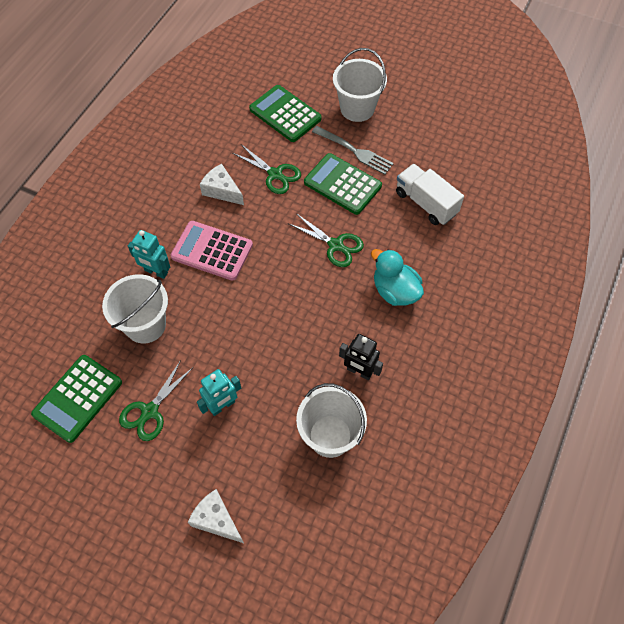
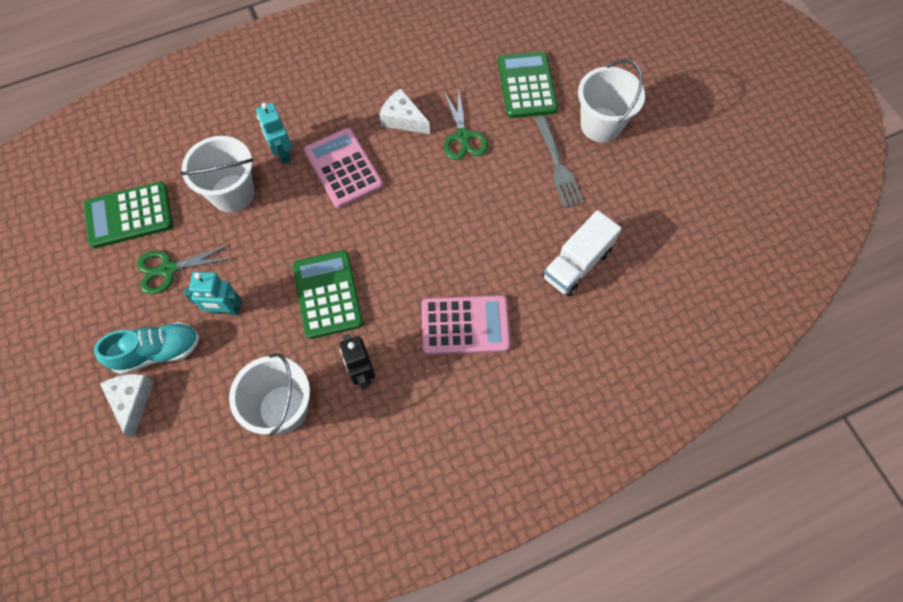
camera: 40 degrees right, 5 degrees up
(200, 473) = (157, 352): none -> turquoise shoe
(222, 190) = (403, 119): white cheese -> white cheese turned 45 degrees counterclockwise
(335, 245) = (453, 242): green scissors -> none
(342, 184) = (515, 189): green calculator -> green calculator (328, 294)
(395, 291) = (465, 325): turquoise duck -> pink calculator
(426, 203) = (577, 264): white truck -> white truck turned 135 degrees counterclockwise

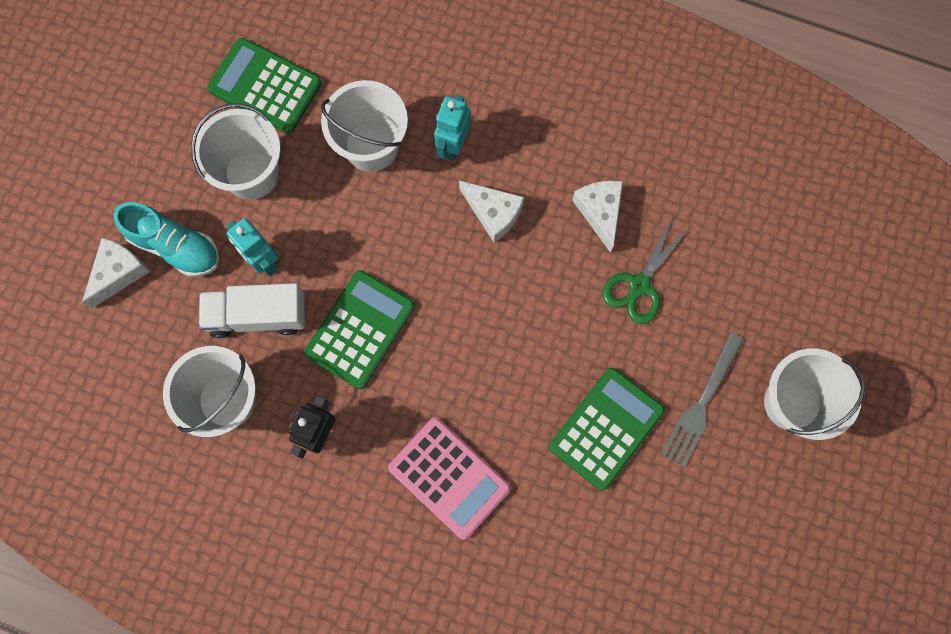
camera: 45 degrees right, 10 degrees up
(169, 269) = (251, 173): green scissors -> white bucket
(343, 168) = (493, 213): pink calculator -> white cheese
(526, 85) = (762, 288): green calculator -> green calculator (606, 428)
(577, 264) = (612, 521): white truck -> white truck (258, 315)

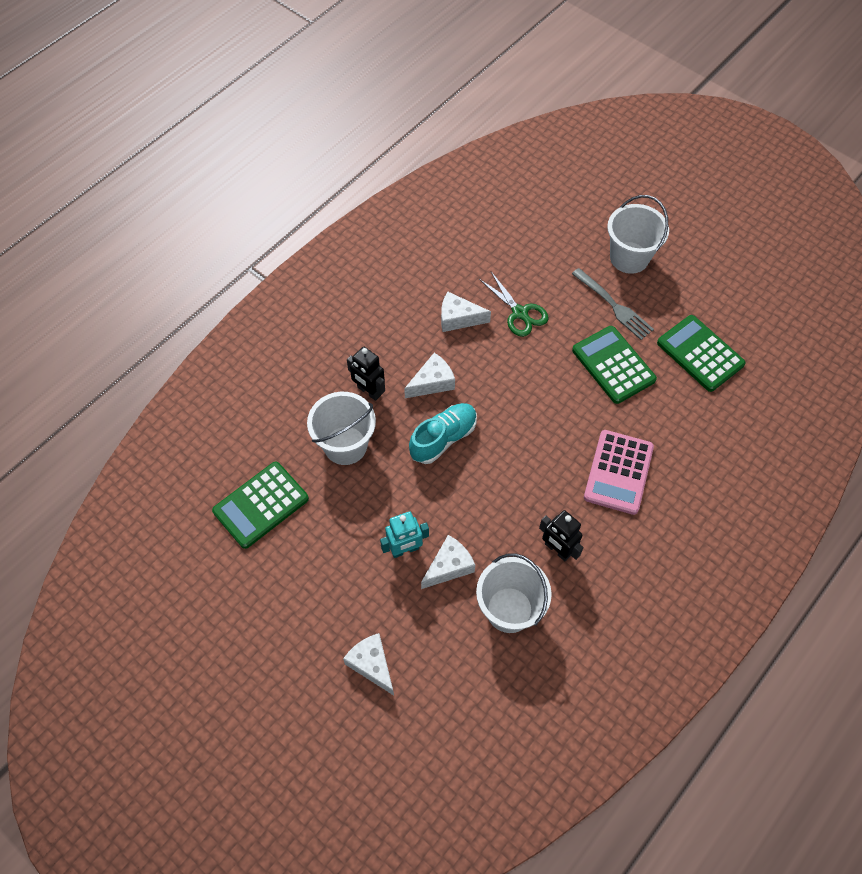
camera: 70 degrees left, 15 degrees down
(175, 246) = (367, 613): turquoise shoe -> turquoise shoe (443, 438)
(251, 173) = (330, 537): white bucket -> none
(258, 315) = (449, 566): white truck -> white cheese
(360, 329) = (487, 497): green calculator -> green calculator (700, 353)
(449, 478) = (618, 472): pink calculator -> pink calculator turned 135 degrees clockwise
(453, 145) = (369, 391): turquoise robot -> black robot

